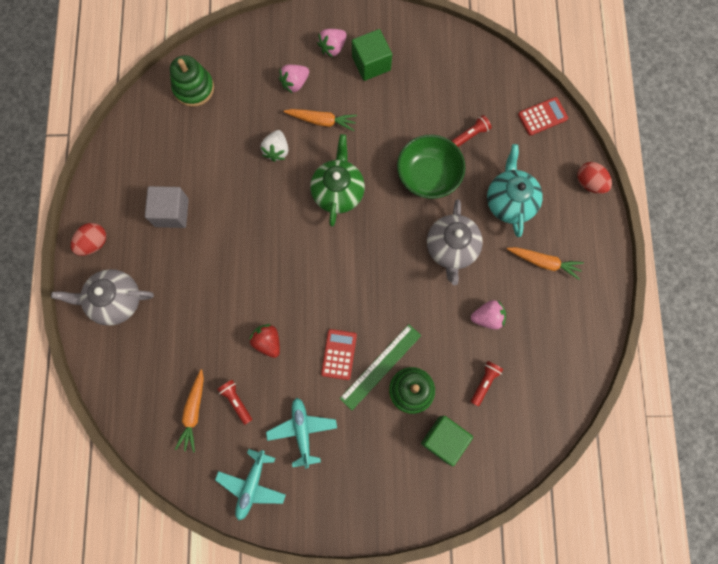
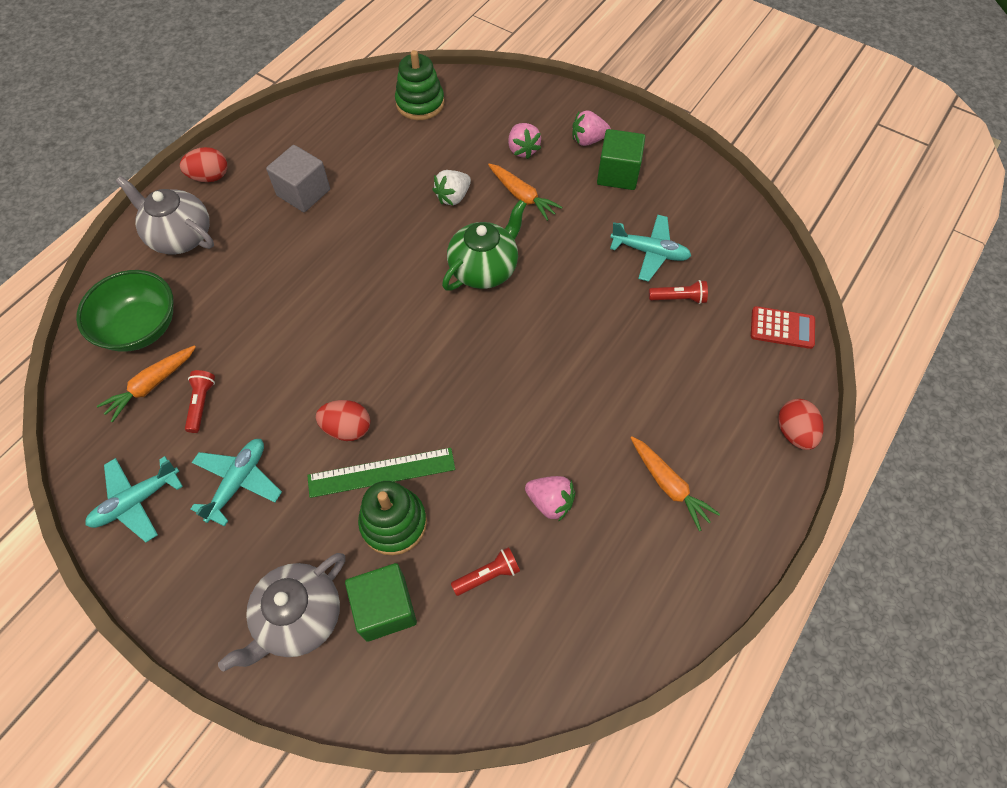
camera: 35 degrees right, 15 degrees down
(267, 342) = (285, 366): red strawberry -> none
(295, 83) = (523, 150): pink strawberry -> pink strawberry turned 105 degrees counterclockwise
(339, 354) = (347, 428): red calculator -> red egg
(428, 176) = (597, 311): green bowl -> green bowl (140, 327)
(431, 112) = (649, 252): none -> turquoise plane
(451, 248) = (565, 400): grey teapot -> grey teapot (299, 617)
(510, 201) = (675, 392): turquoise teapot -> none

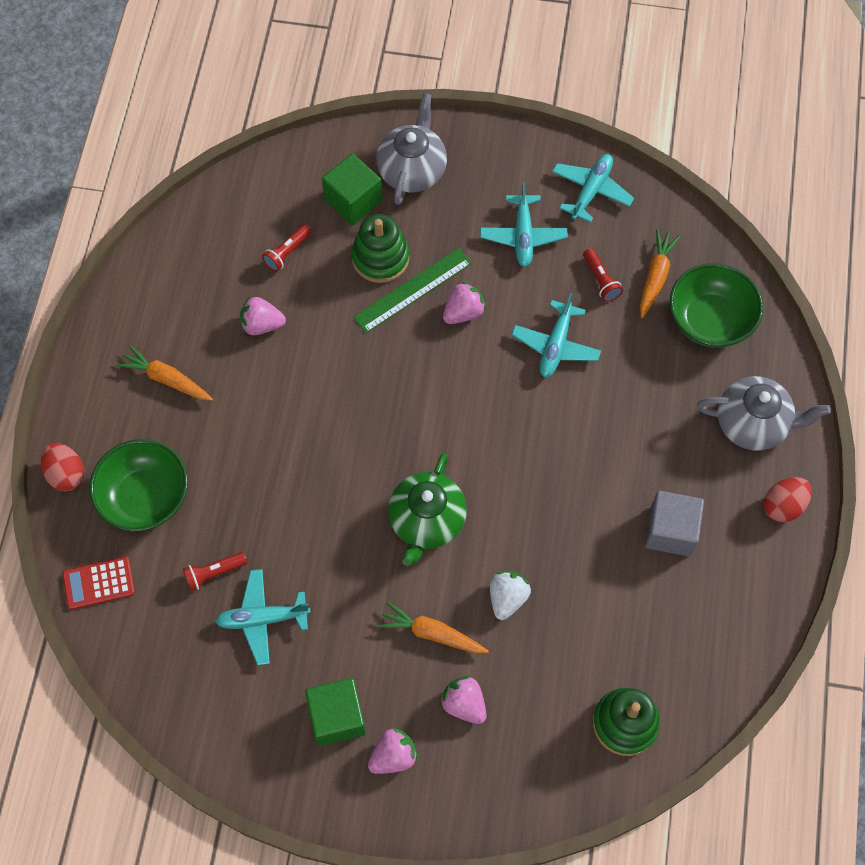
camera: 155 degrees right, 5 degrees up
(286, 362) = (555, 345): none -> turquoise plane
(347, 428) = (463, 312): red egg -> pink strawberry
(722, 381) = (145, 497): none -> green bowl

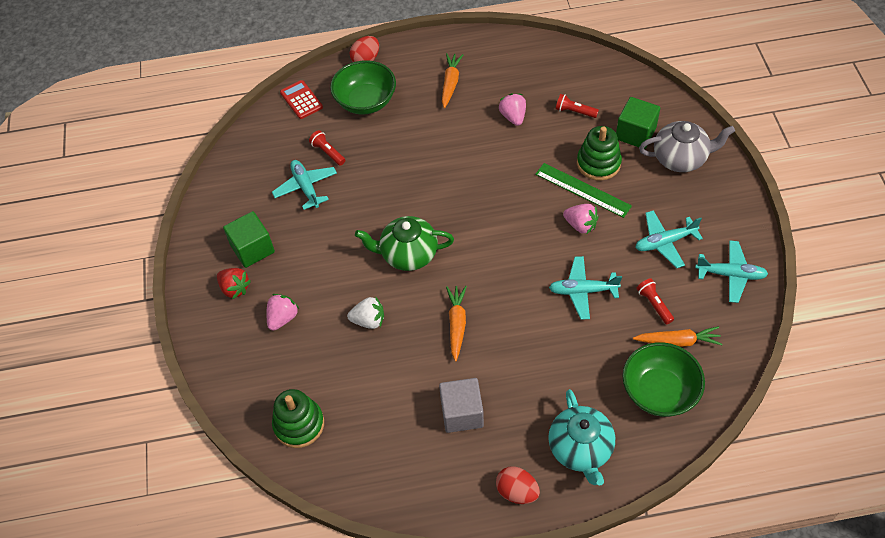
camera: 75 degrees right, 10 degrees down
(393, 756) = (235, 288): pink strawberry -> red strawberry
(432, 633) = (327, 283): orange carrot -> orange carrot (457, 324)
(600, 280) = (654, 304): red flashlight -> red flashlight turned 105 degrees clockwise
(753, 424) = (580, 449): grey teapot -> turquoise teapot

